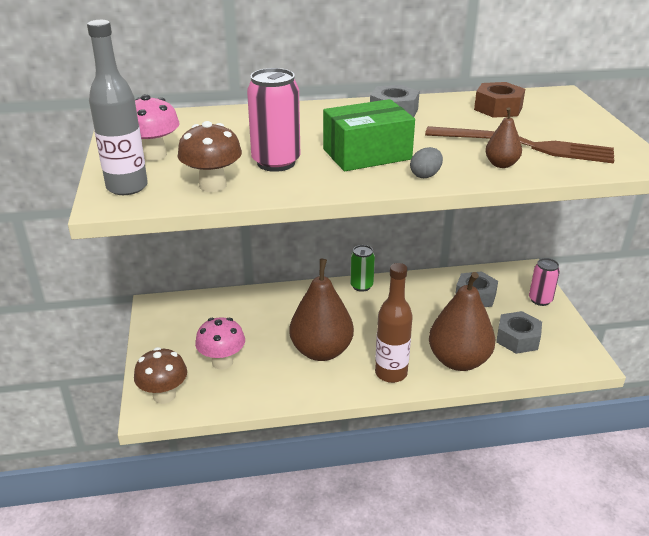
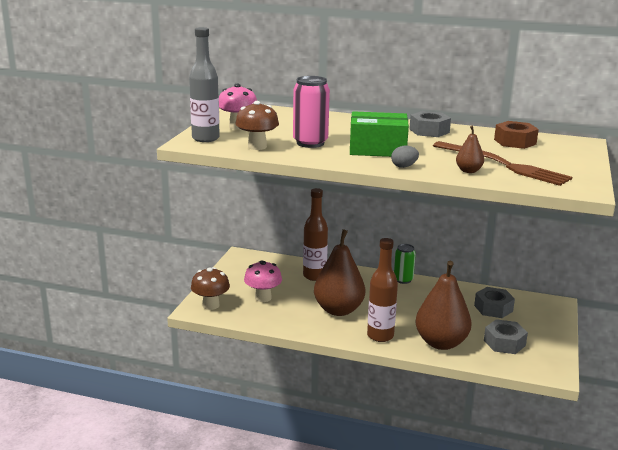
camera: 25 degrees right, 10 degrees down
(262, 310) = (314, 276): none -> brown bottle
(540, 300) = (549, 324): pink can -> none

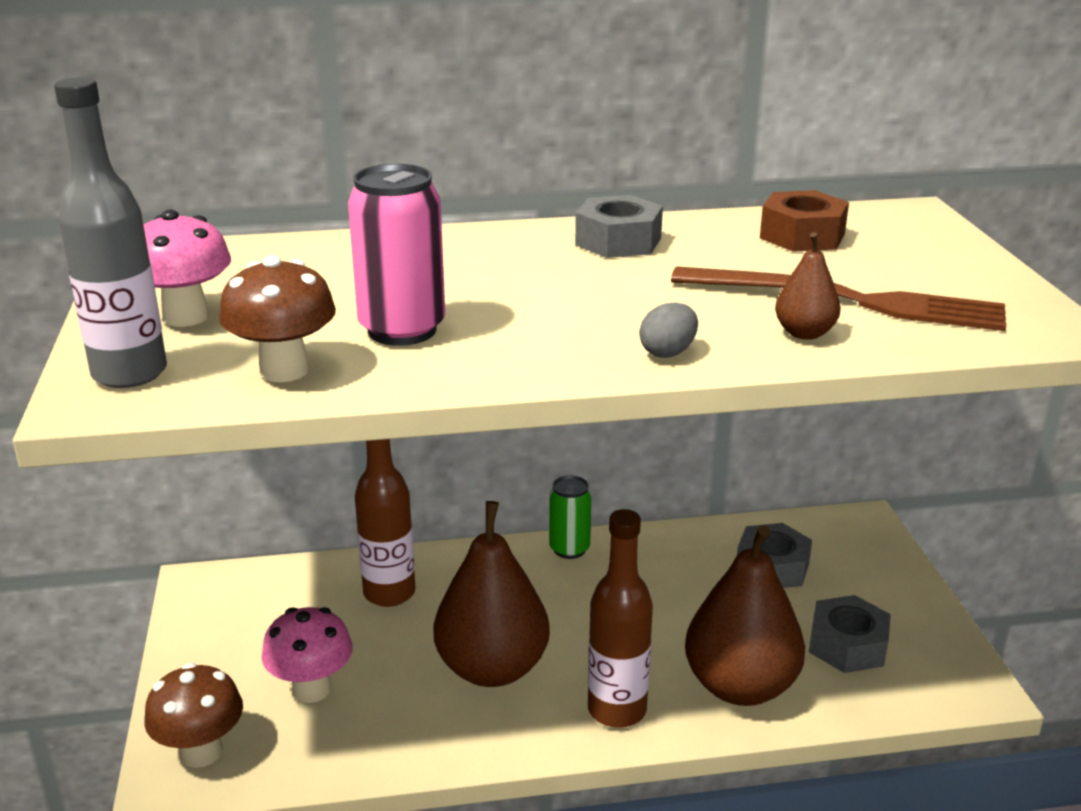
camera: 25 degrees left, 5 degrees up
(377, 149) = (565, 315): green box -> none

